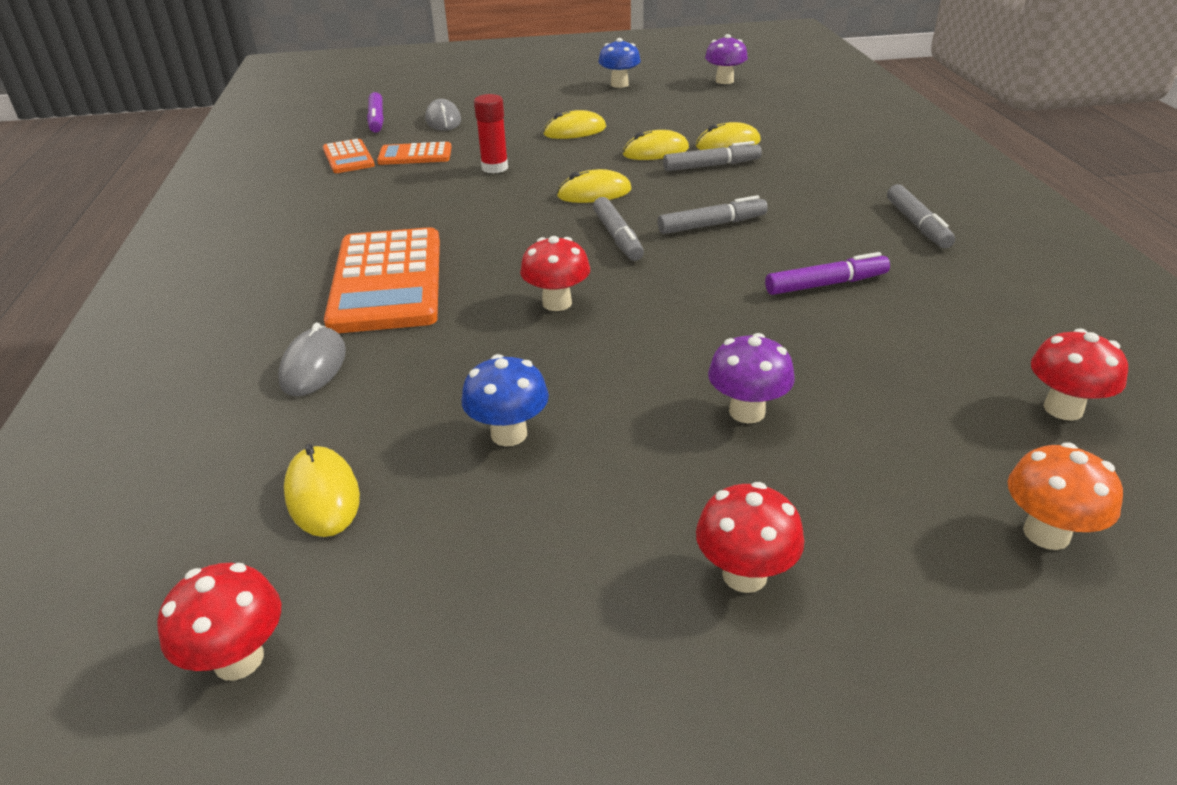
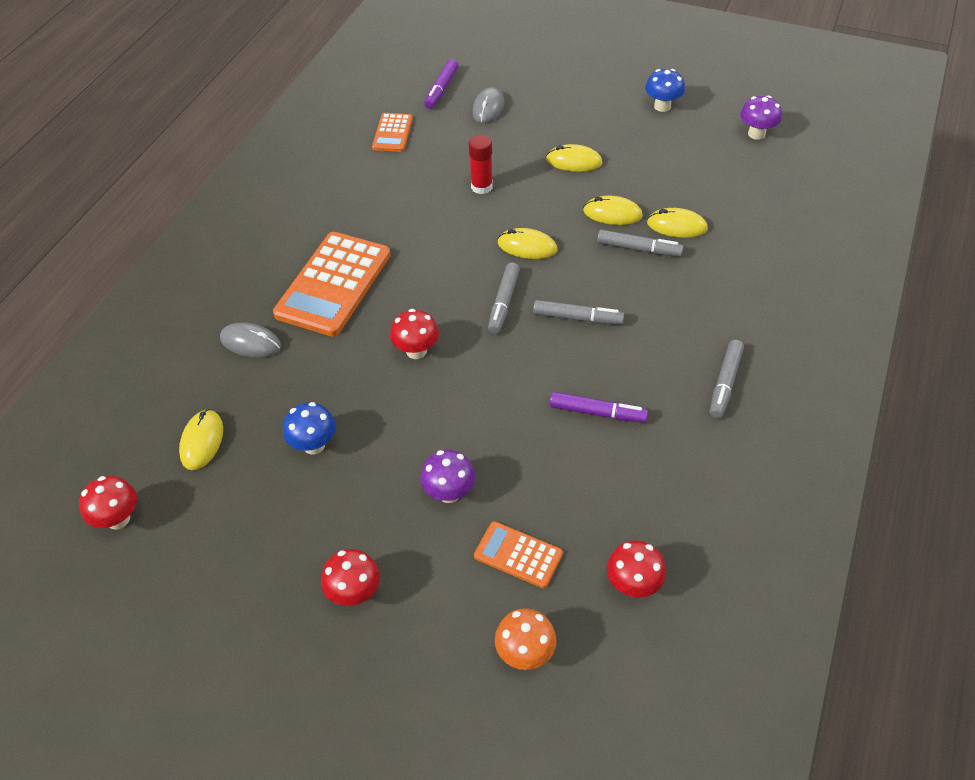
camera: 30 degrees right, 15 degrees up
(313, 366) = (250, 342): grey mouse -> grey mouse turned 75 degrees clockwise
(415, 155) = (438, 148): orange calculator -> orange calculator (518, 555)

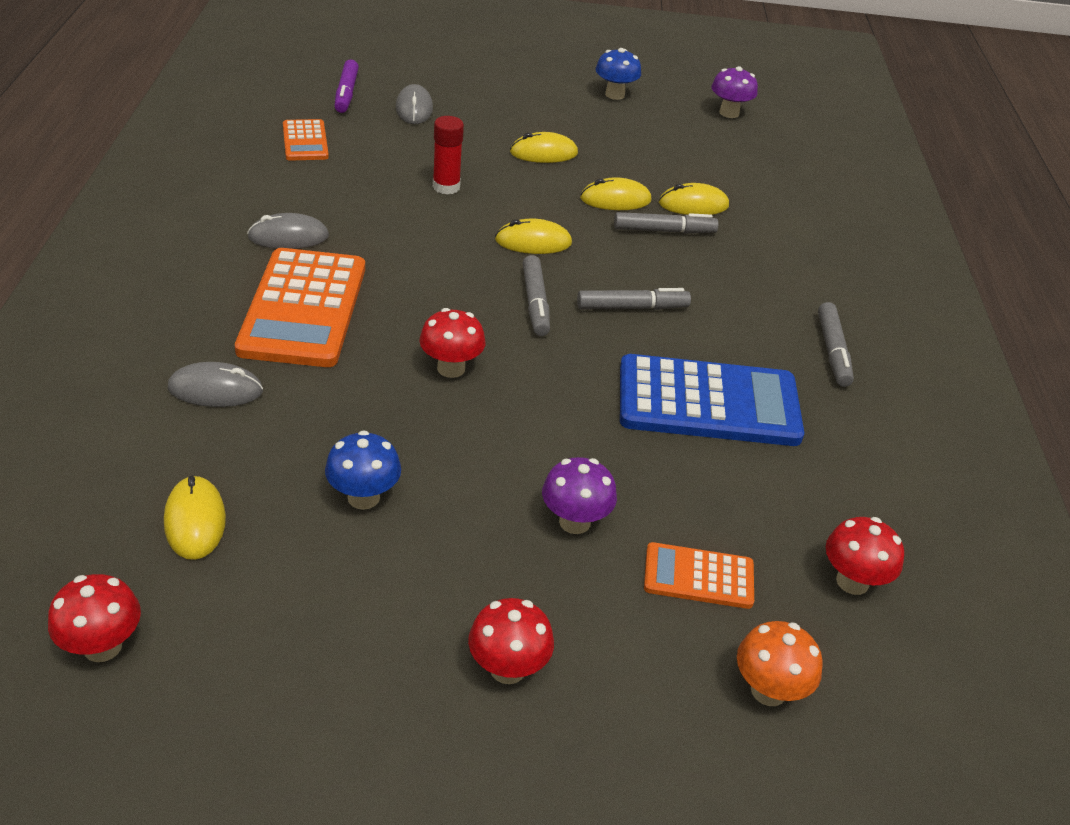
camera: 25 degrees left, 10 degrees down
(347, 220) = (288, 237): none -> grey mouse
(597, 412) = (708, 402): purple marker -> blue calculator

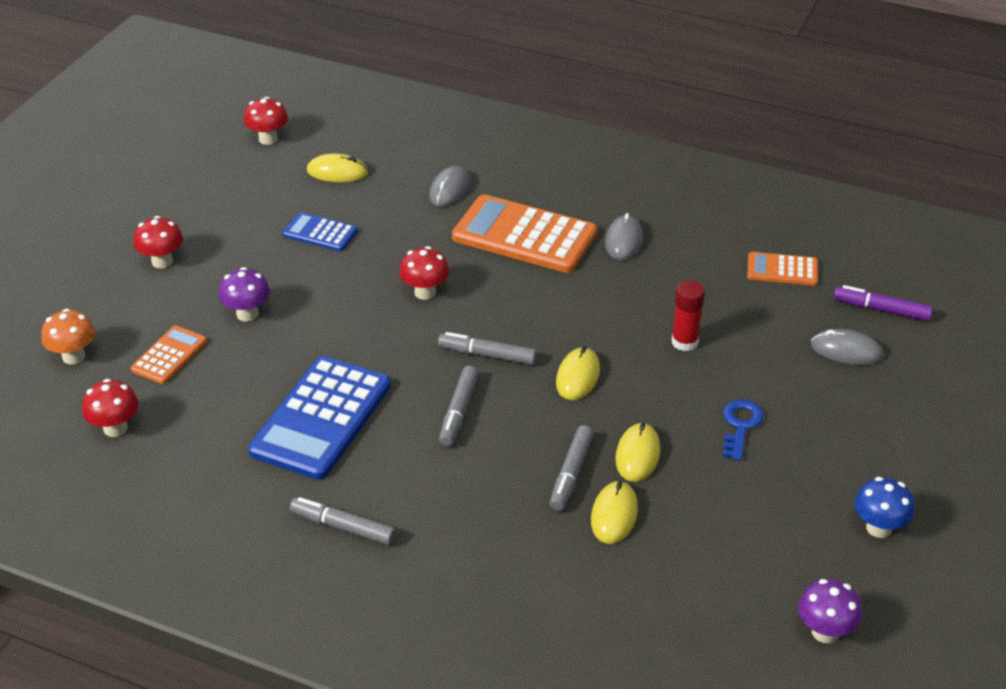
camera: 115 degrees right, 0 degrees up
(363, 497) = (320, 233): blue mushroom -> blue calculator
(543, 153) = (740, 426): yellow mouse -> blue key

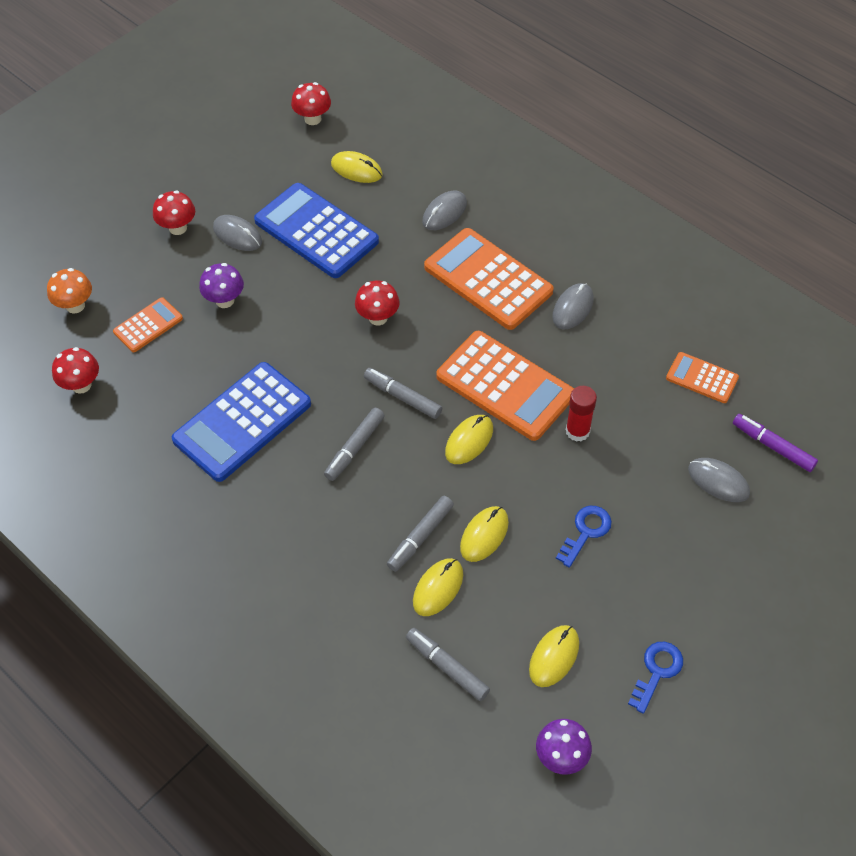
camera: 20 degrees right, 15 degrees up
(233, 254) = (237, 235): none -> grey mouse
(320, 233) = (316, 231): blue calculator -> blue calculator, size x1.94
(343, 527) = (218, 533): grey marker -> grey marker (447, 667)
(590, 321) = (505, 386): none -> orange calculator
(768, 544) = (554, 657): none -> yellow mouse
(878, 528) = (657, 671): blue mushroom -> blue key

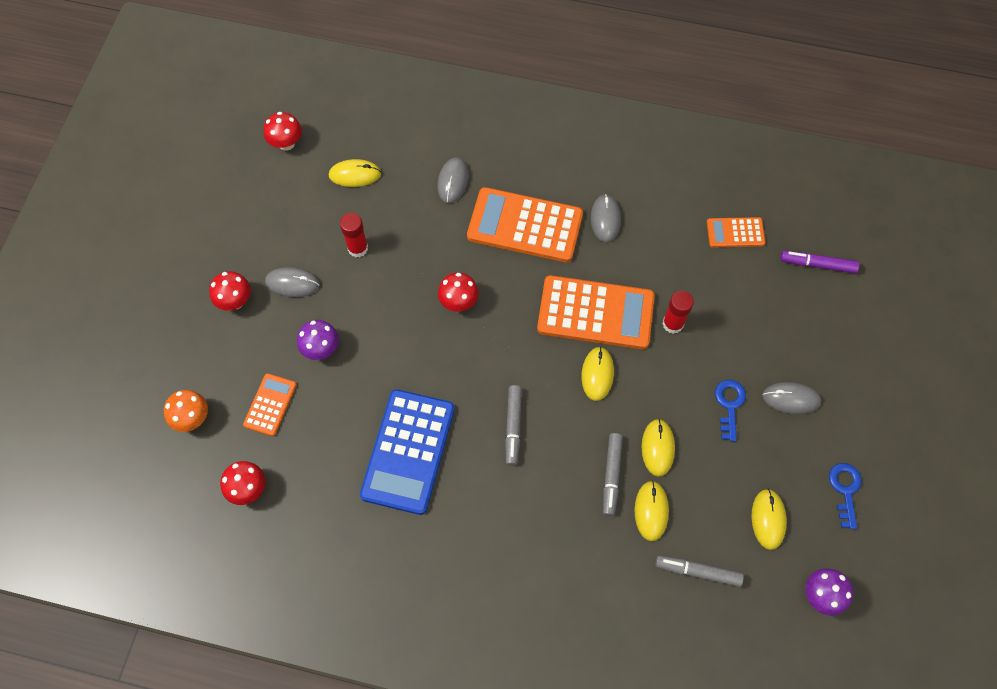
camera: 30 degrees left, 10 degrees up
(316, 231) = (358, 248): blue calculator -> red glue stick
(403, 397) = (523, 363): grey marker -> none
(718, 481) = (797, 313): grey mouse -> grey mouse (791, 399)

